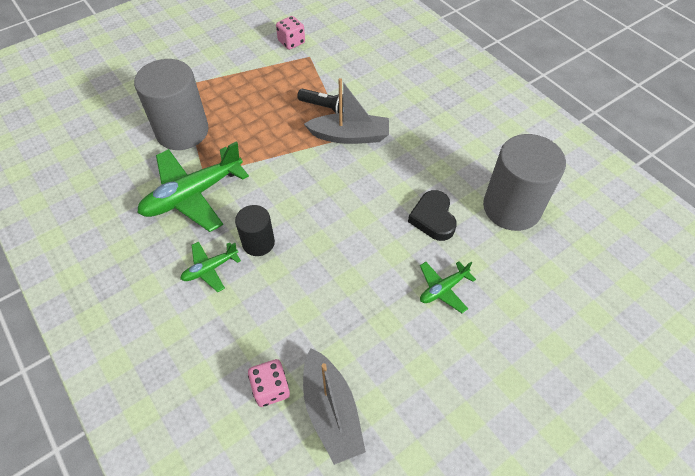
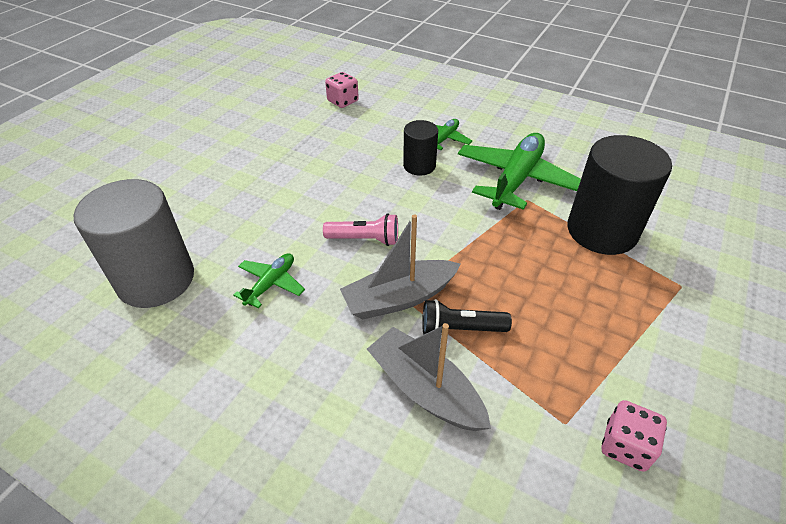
camera: 155 degrees right, 10 degrees down
(182, 131) = (602, 231): grey cylinder -> black cylinder
(331, 411) = (295, 103): grey boat -> grey boat (425, 389)
(348, 185) = (365, 239): none -> pink flashlight
(433, 218) = (253, 237): black heart -> none
(443, 289) = (228, 185): green plane -> green plane (271, 284)

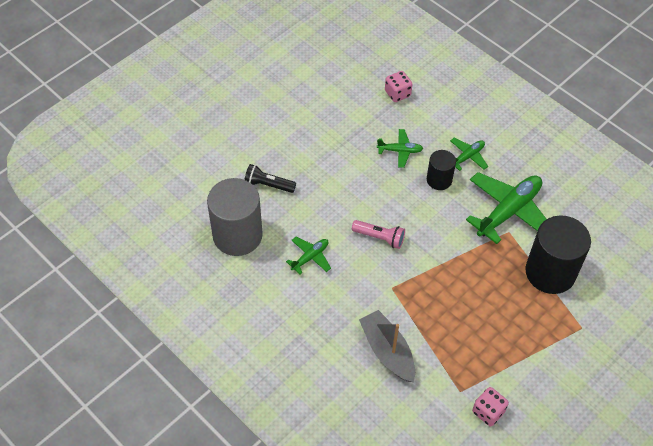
camera: 15 degrees right, 10 degrees up
(362, 148) = (400, 151): none -> green plane
(399, 298) = (390, 289): grey boat -> none
(460, 329) = (421, 319): black flashlight -> black flashlight (268, 185)

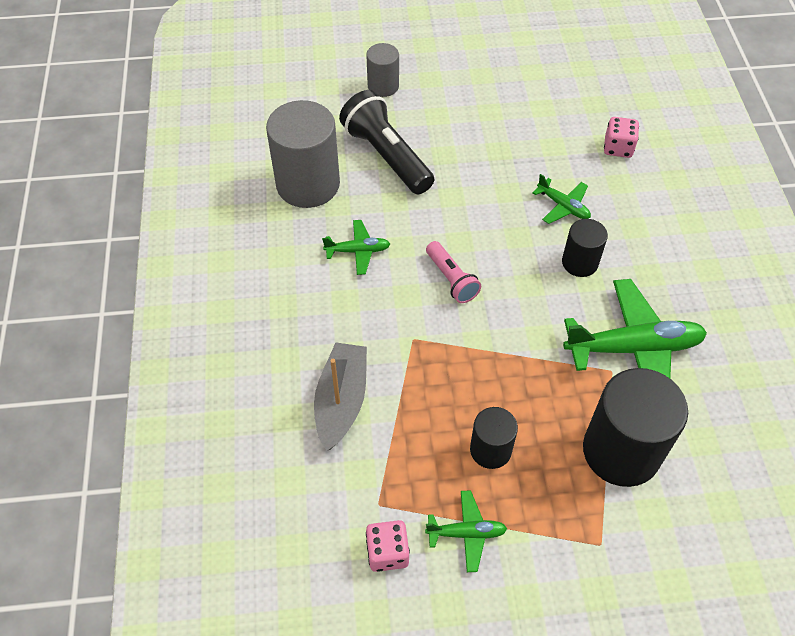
camera: 40 degrees right, 0 degrees up
(219, 138) = (383, 86): none -> grey cylinder
(268, 185) = (386, 156): black flashlight -> black flashlight, size x1.77
(467, 157) = (638, 259): green plane -> green plane (466, 533)
(488, 319) = (490, 450): none -> black cylinder

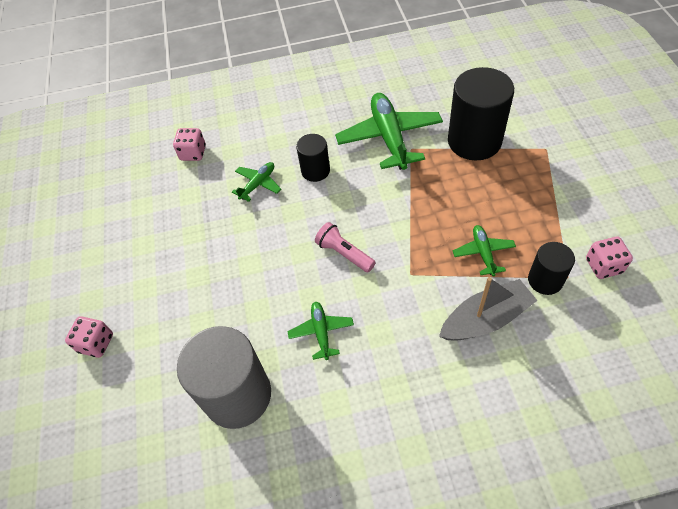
camera: 90 degrees left, 0 degrees up
(341, 401) = (485, 319): grey boat -> grey boat turned 150 degrees clockwise
(383, 86) = (96, 343): grey cylinder -> pink dice
(386, 156) = (198, 325): black flashlight -> none
(451, 279) = (344, 253): pink flashlight -> pink flashlight turned 105 degrees counterclockwise
(466, 533) = (568, 220): green plane -> green plane (483, 253)
(490, 450) = (497, 212): black cylinder -> black cylinder (545, 280)

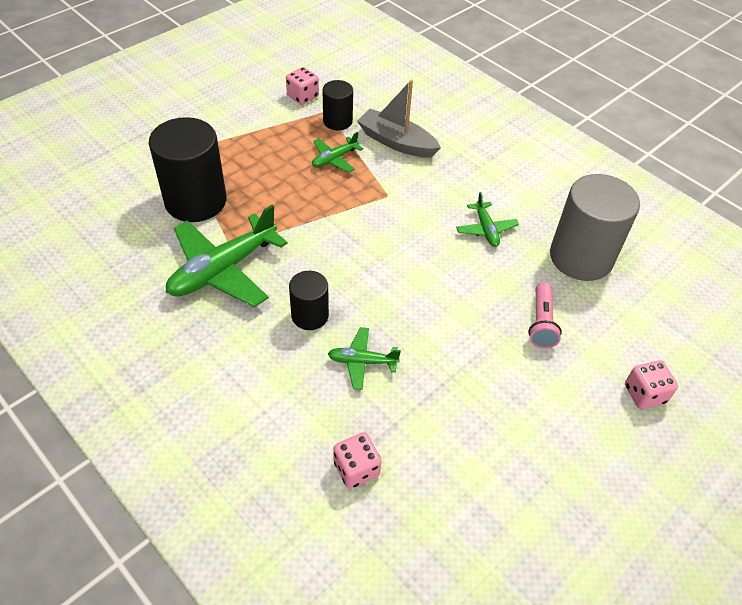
camera: 130 degrees left, 5 degrees down
(321, 332) = (486, 229): green plane -> green plane turned 60 degrees counterclockwise
(344, 253) = (399, 246): pink flashlight -> pink flashlight (541, 323)

